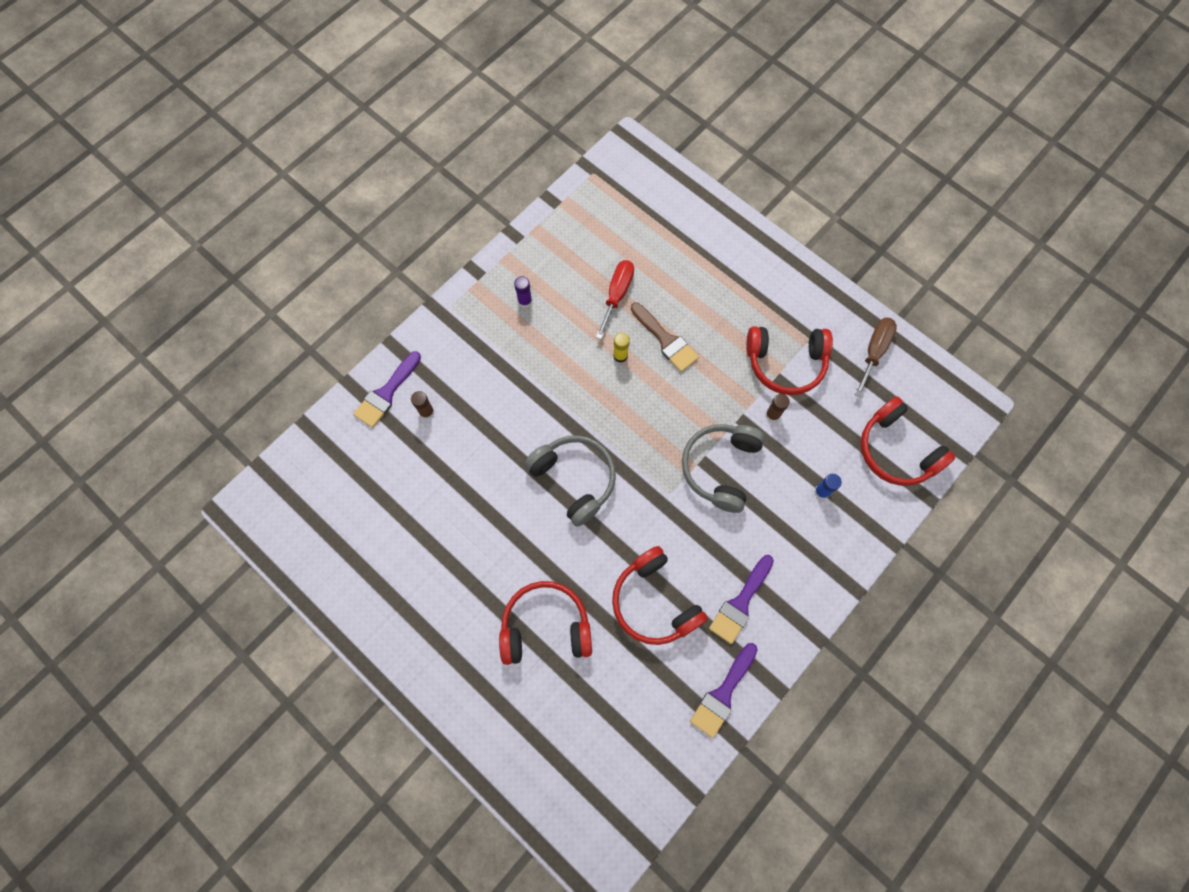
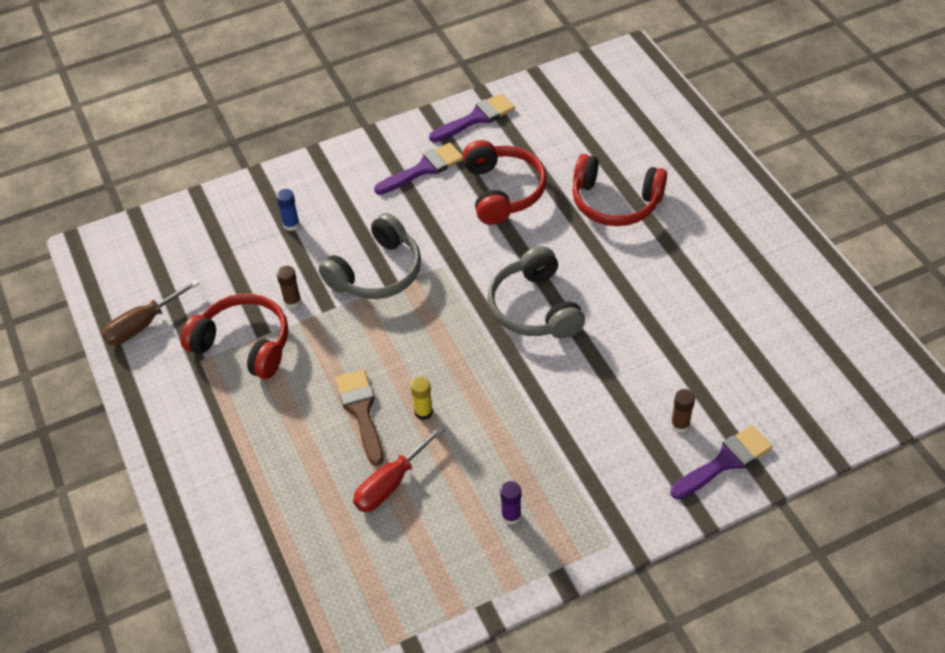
camera: 155 degrees left, 20 degrees down
(896, 450) = (194, 235): red headphones -> none

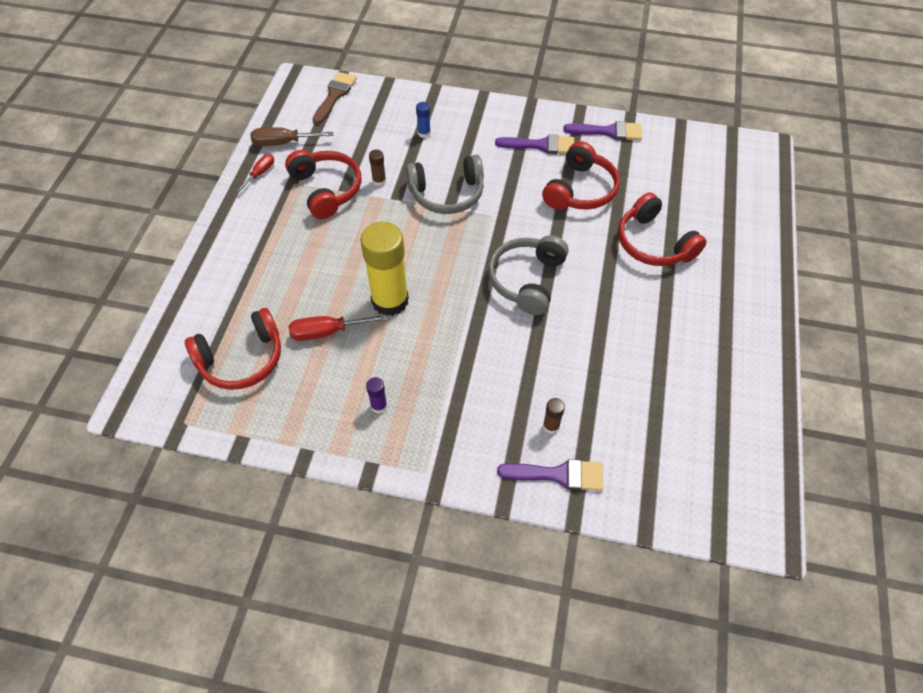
camera: 35 degrees right, 5 degrees up
(150, 372) = (260, 173): none -> red screwdriver
(329, 569) = (242, 359): none -> red headphones
(361, 411) = (353, 275): brown brush -> brown brush (335, 95)
(423, 412) = (390, 301): yellow glue stick -> yellow glue stick, size x2.45

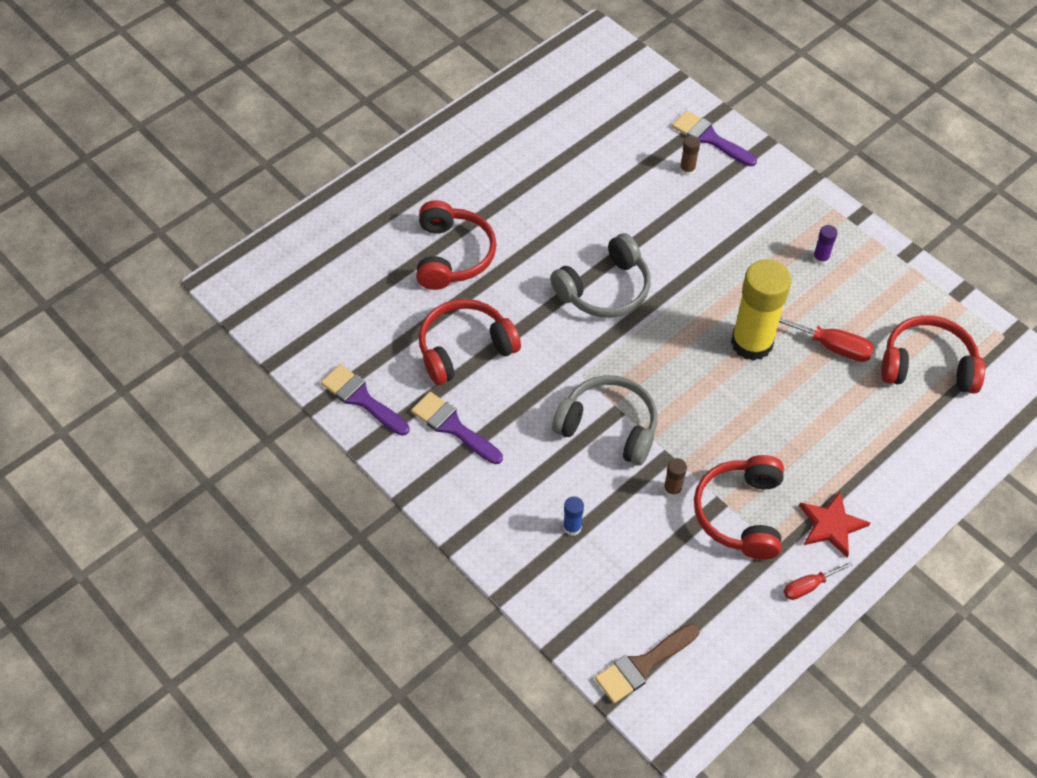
camera: 145 degrees left, 0 degrees up
(263, 212) = (831, 525): none -> red star
(283, 143) = (756, 620): brown screwdriver -> none

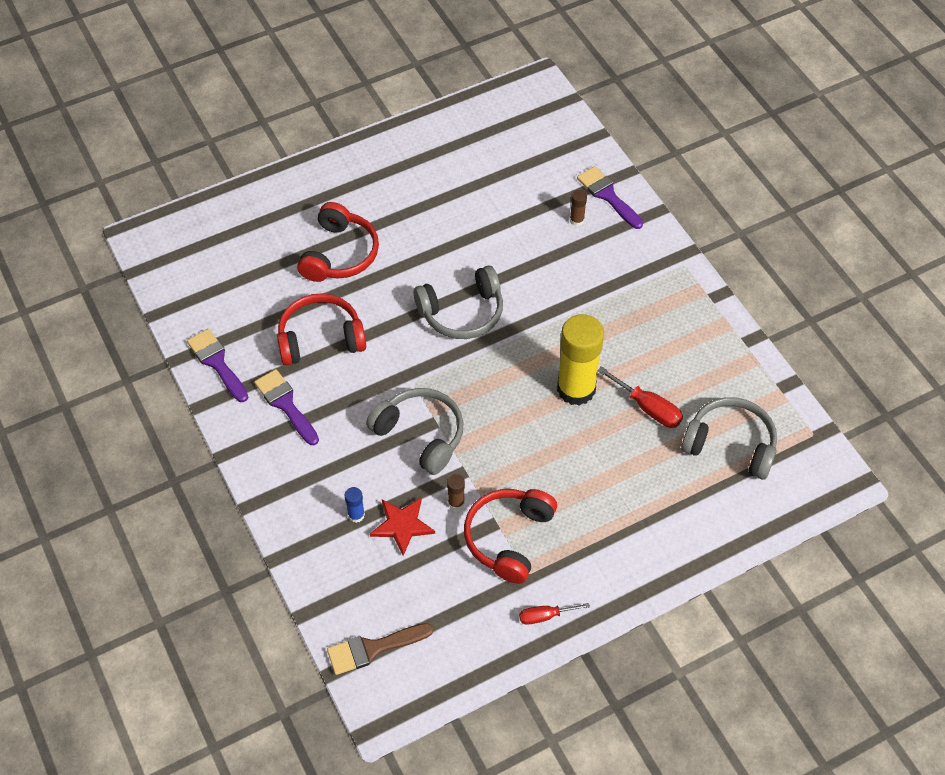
camera: 15 degrees right, 0 degrees up
(820, 258) = (668, 326): purple glue stick -> none
(831, 525) = (586, 567): red star -> red star (402, 525)
(927, 365) = (730, 444): red headphones -> grey headphones

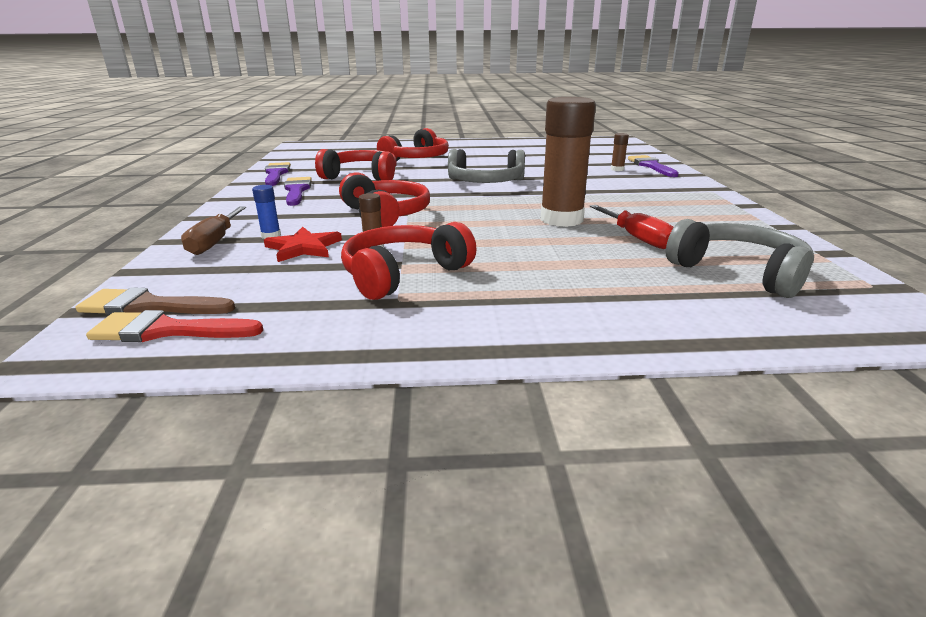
camera: 25 degrees right, 30 degrees down
(321, 545) = (214, 242): none -> brown screwdriver
(414, 667) = (167, 330): none -> red brush
(420, 435) = (385, 215): grey headphones -> red headphones
(545, 616) = (381, 334): red screwdriver -> none
(576, 389) = (561, 219): yellow glue stick -> brown glue stick

